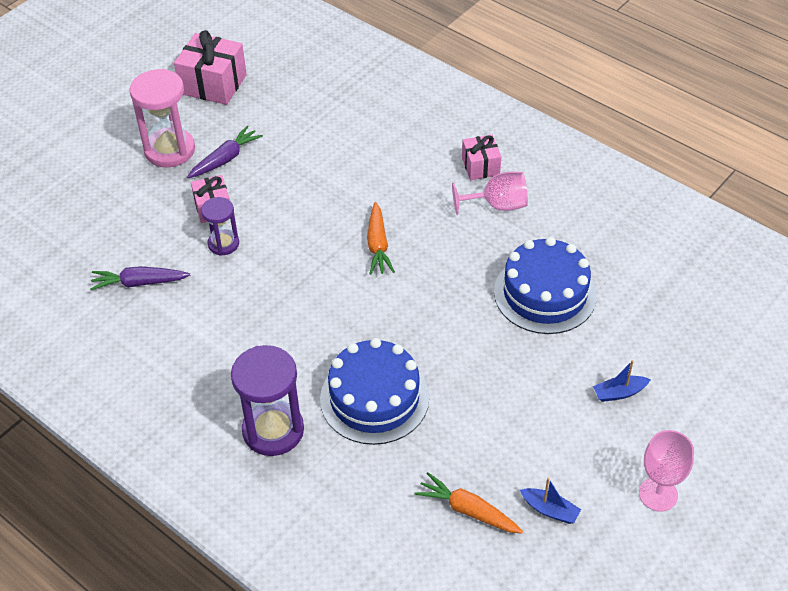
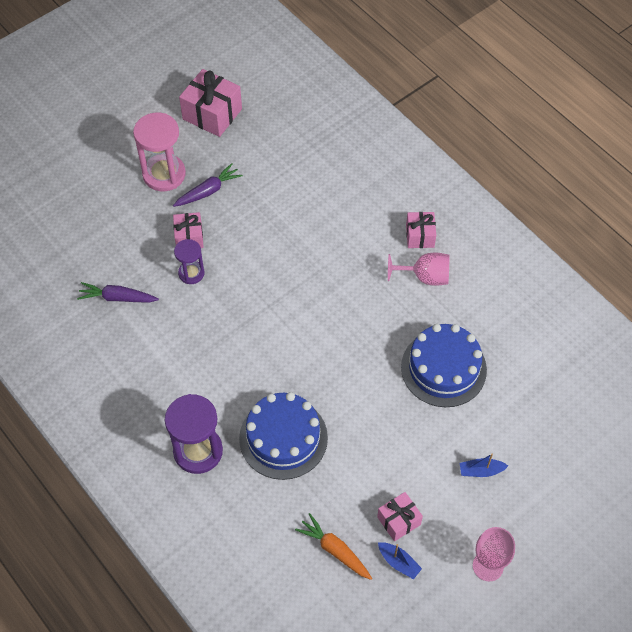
camera: 10 degrees right, 10 degrees up
(378, 245) = (317, 297): orange carrot -> none
(537, 464) = (398, 520): none -> pink gift

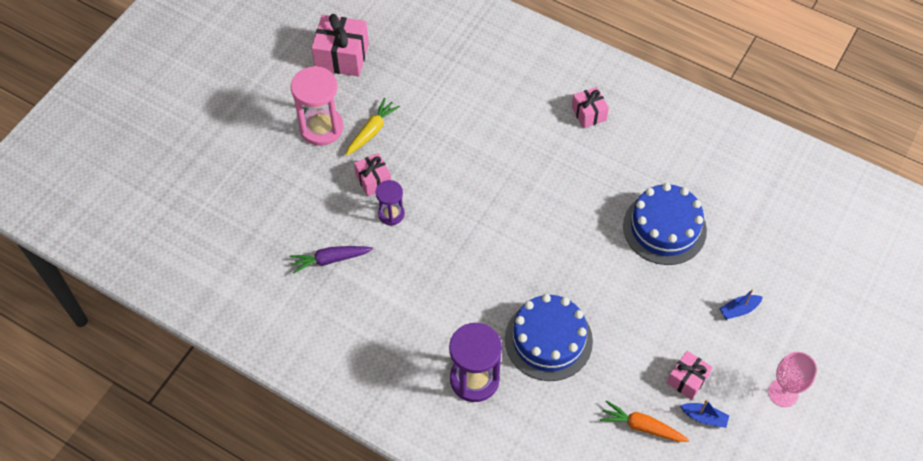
camera: 20 degrees left, 0 degrees up
(208, 191) = (372, 131): purple carrot -> yellow carrot
(425, 277) = (610, 150): pink goblet -> none

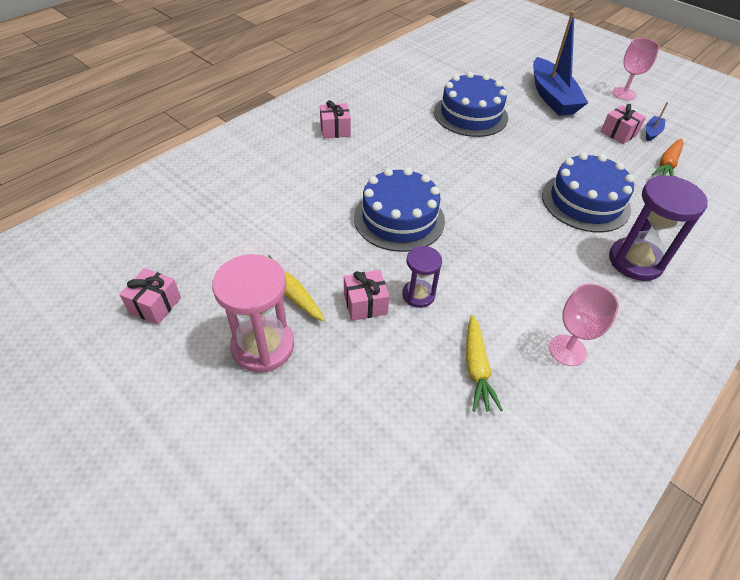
camera: 80 degrees left, 10 degrees down
(330, 260) = (476, 368): purple carrot -> yellow carrot
(342, 56) = (155, 305): pink gift -> pink gift, size x0.60
(360, 320) = (567, 350): none -> pink goblet
(475, 187) = (399, 218): none -> blue cake
(739, 310) = (552, 97): blue boat -> blue boat, size x2.38

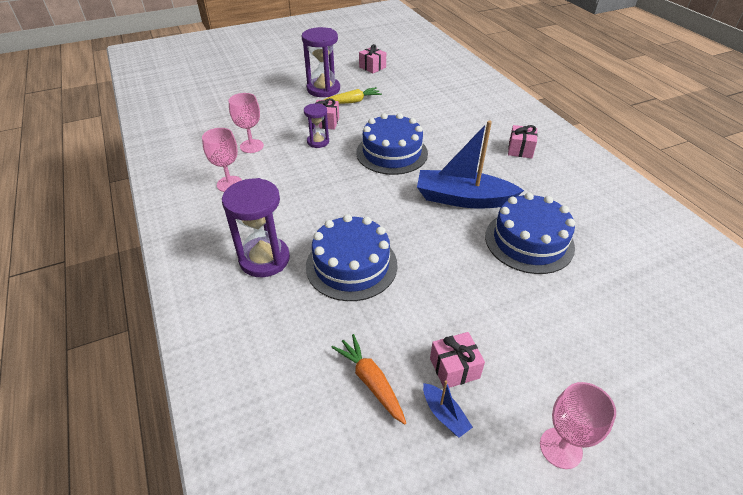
camera: 115 degrees right, 5 degrees down
(263, 346) = (323, 89): pink hourglass -> purple hourglass
(476, 368) = (251, 146): yellow carrot -> pink goblet
(552, 97) = (560, 339): blue boat -> blue boat (463, 199)

